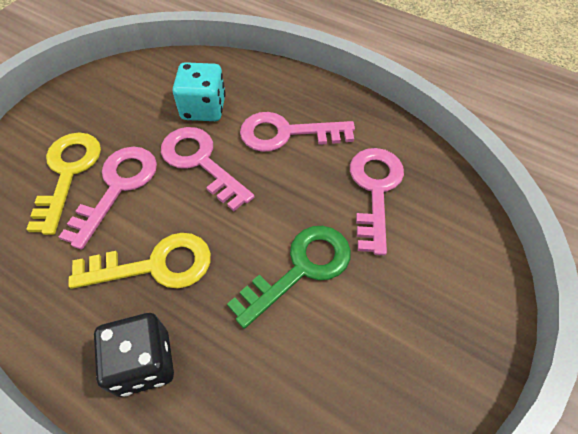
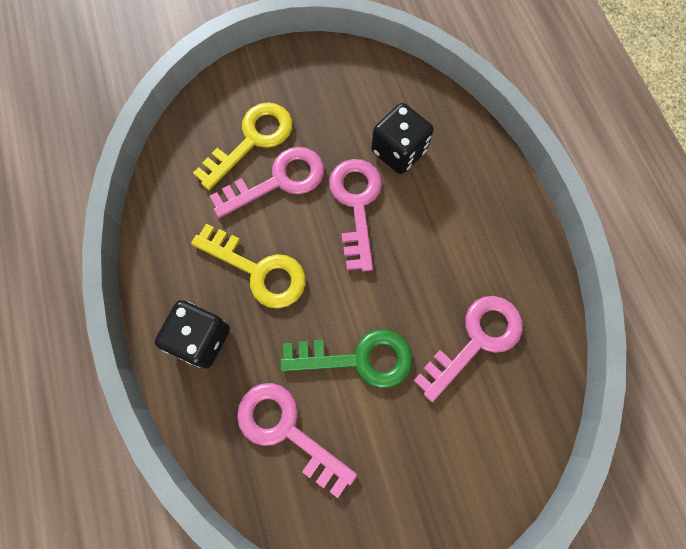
camera: 40 degrees right, 15 degrees up
(203, 108) = (399, 151): turquoise dice -> black dice
(286, 133) = (448, 229): pink key -> pink key (286, 430)

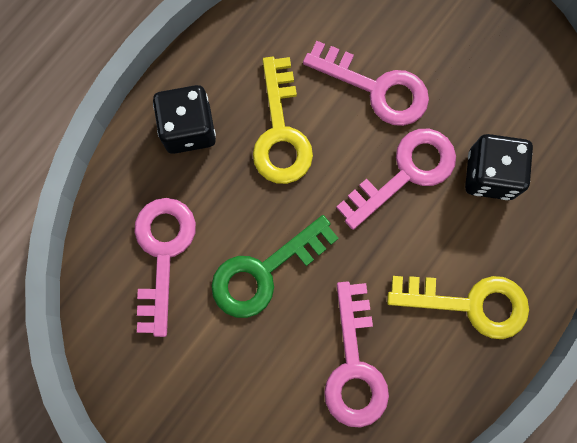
camera: 55 degrees right, 5 degrees up
(252, 140) = (398, 37): yellow key -> yellow key (470, 303)
(358, 358) = (264, 272): green key -> green key turned 90 degrees clockwise
(476, 340) = (354, 366): pink key -> pink key turned 75 degrees clockwise

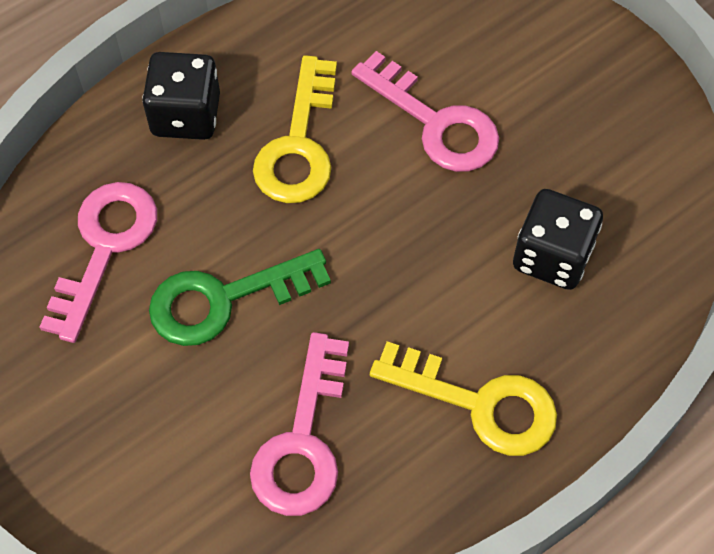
camera: 15 degrees right, 15 degrees down
(406, 173) = (443, 228): pink key -> none

